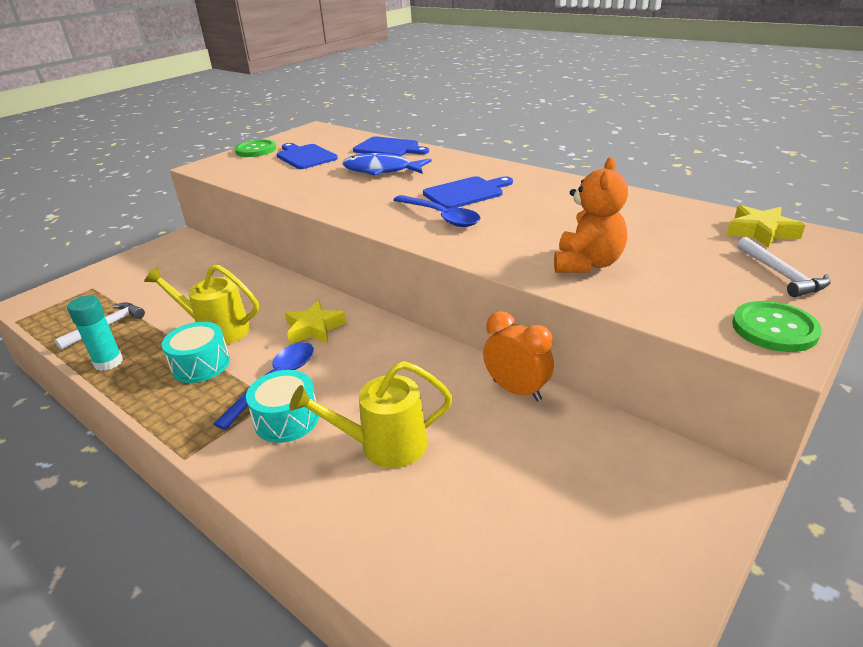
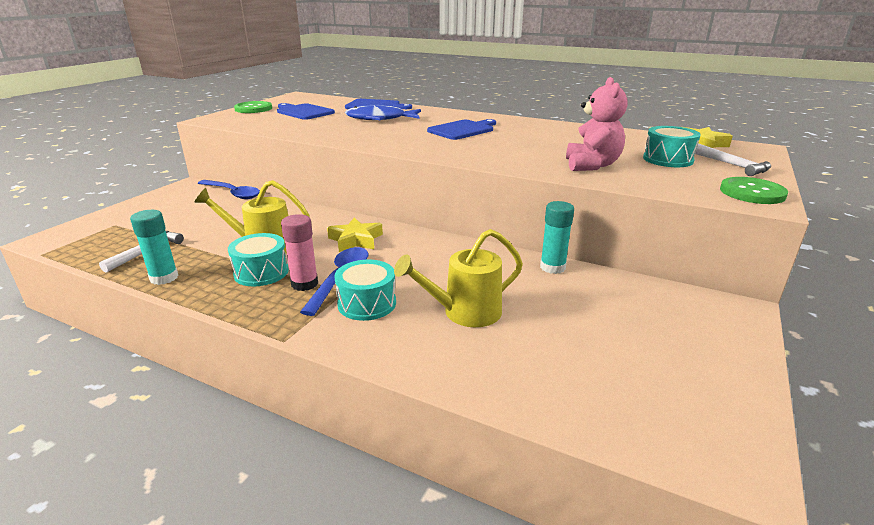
camera: 15 degrees left, 5 degrees down
(236, 385) = (304, 284): none -> pink glue stick
(441, 217) = (454, 144): blue spoon -> blue spoon (233, 193)
(517, 390) = (552, 267): orange clock -> turquoise glue stick
(587, 264) = (591, 165): orange teddy bear -> pink teddy bear
(696, 258) = (668, 159): none -> turquoise drum

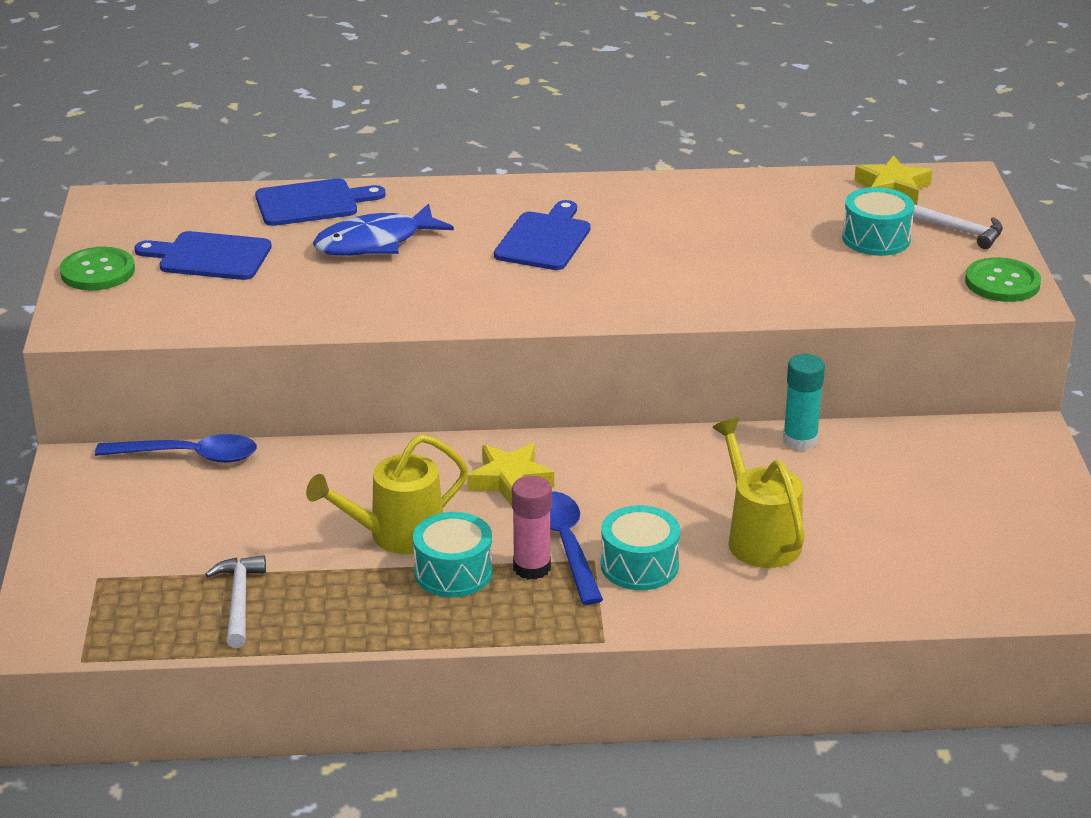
camera: 30 degrees left, 5 degrees up
(164, 278) = (335, 625): turquoise glue stick -> none
(464, 313) = (759, 537): yellow watering can -> yellow watering can turned 120 degrees clockwise
(591, 165) = (797, 280): pink teddy bear -> none

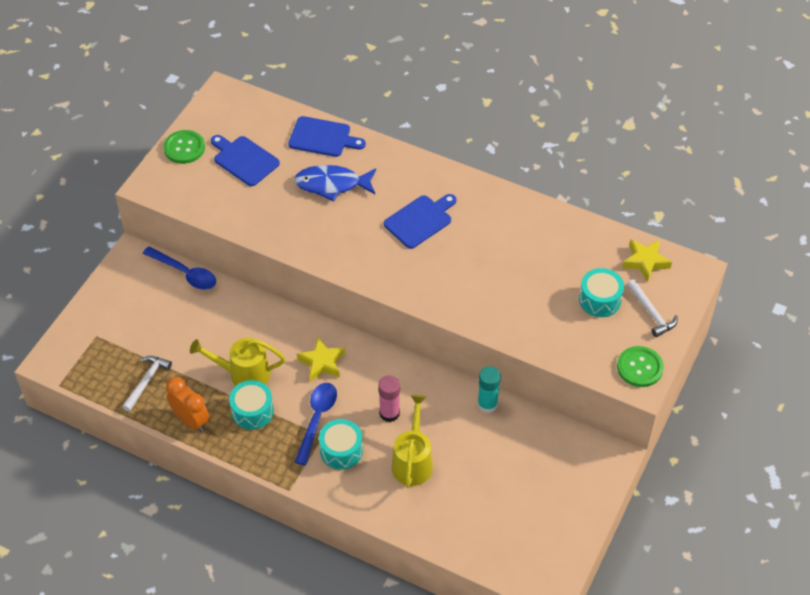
camera: 30 degrees right, 20 degrees up
(360, 619) = (191, 420): none -> orange clock
(532, 567) = (290, 426): pink glue stick -> pink glue stick (389, 413)

